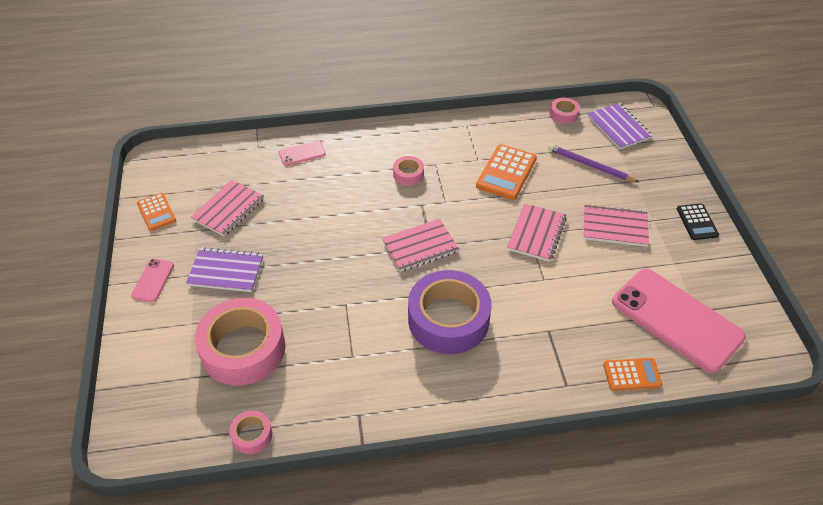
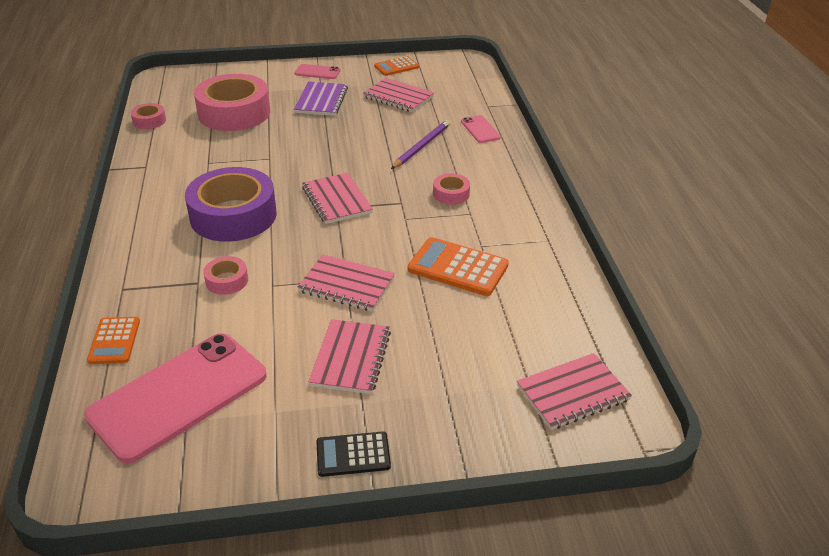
camera: 90 degrees right, 10 degrees down
(563, 114) = (593, 332): pink tape -> pink tape (227, 280)
(590, 165) = (477, 348): purple pencil -> purple pencil (421, 146)
(618, 127) = (572, 393): purple notebook -> pink notebook

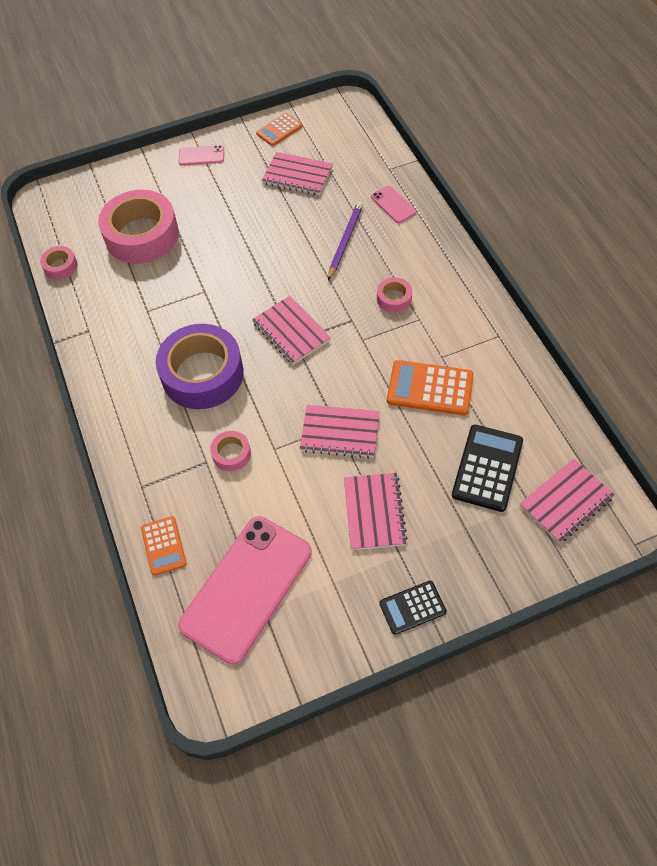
camera: 10 degrees left, 20 degrees up
(321, 100) = (222, 198): purple notebook -> none
(493, 345) = (487, 468): none -> black calculator

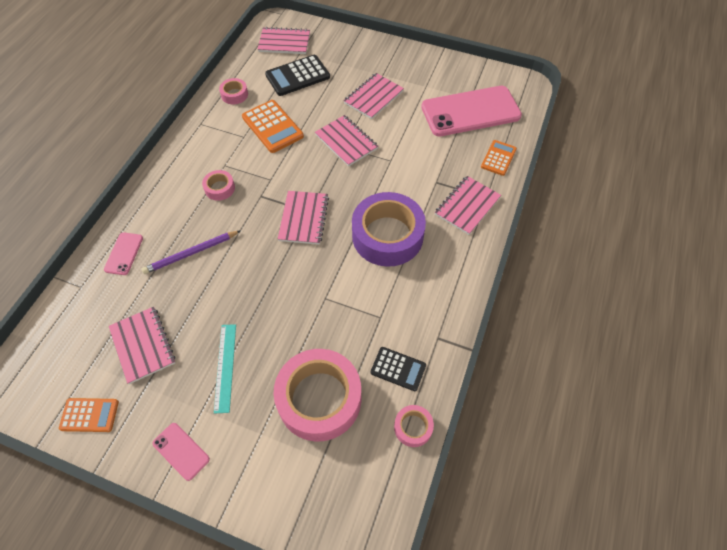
camera: 140 degrees left, 0 degrees up
(152, 460) = (467, 206): none -> pink notebook
(227, 205) = (225, 367): none -> turquoise ruler
(231, 454) = (417, 175): pink tape -> pink tape (234, 95)
(412, 607) = (401, 55): black calculator -> black calculator (398, 369)

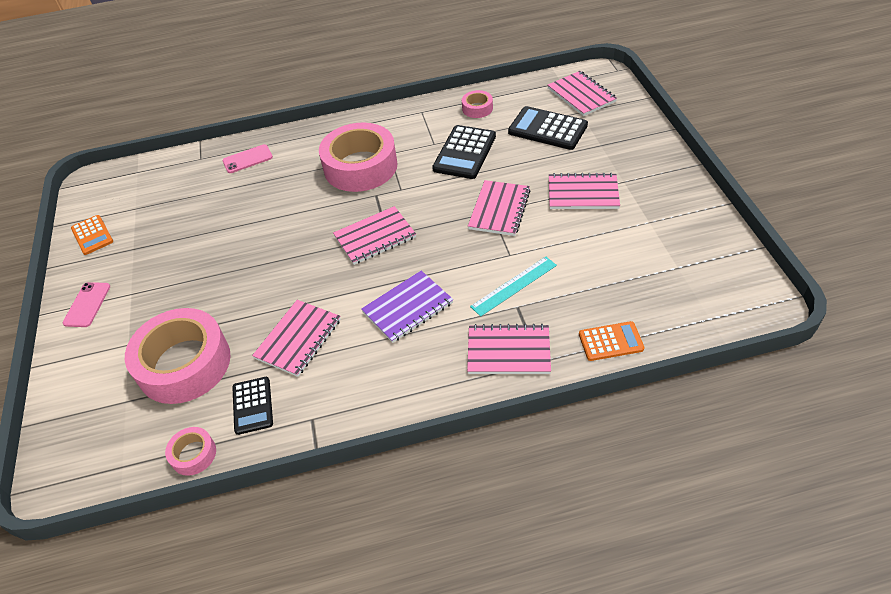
camera: 60 degrees right, 10 degrees down
(142, 345) = (169, 223): pink notebook -> pink notebook (298, 339)
(191, 253) = (277, 194): purple pencil -> none
(219, 188) = (360, 166): pink tape -> pink tape, size x2.25
(225, 367) = (179, 283): turquoise ruler -> turquoise ruler (514, 285)
(272, 127) = (464, 153): orange calculator -> black calculator
(387, 236) = (407, 308): purple tape -> purple notebook
(470, 112) = (655, 279): pink phone -> none

